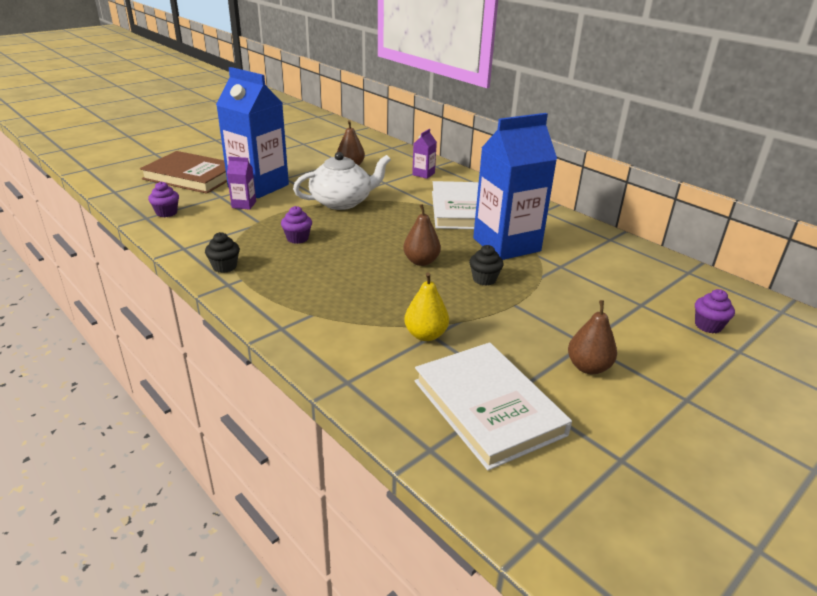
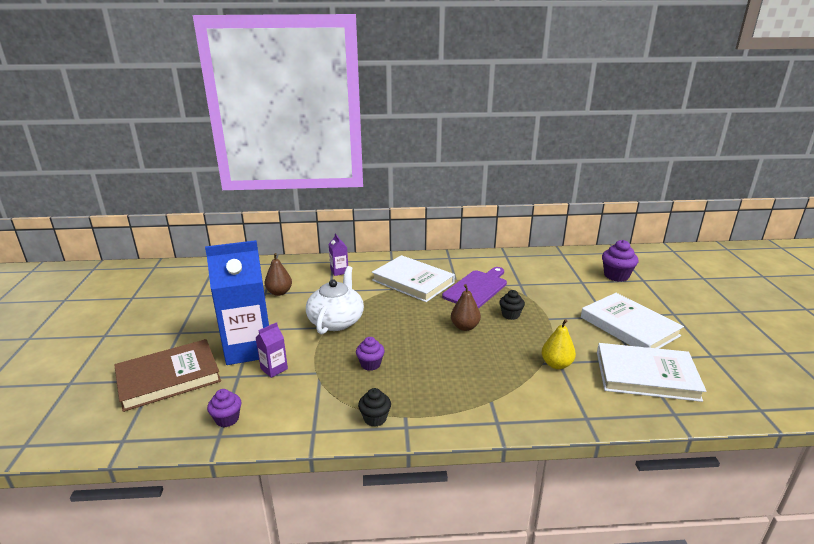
camera: 50 degrees left, 5 degrees down
(506, 245) = (477, 288): blue carton -> purple cutting board
(588, 367) = (629, 326): brown pear -> white book
(708, 326) = (616, 276): purple cupcake -> purple cupcake, size x1.55

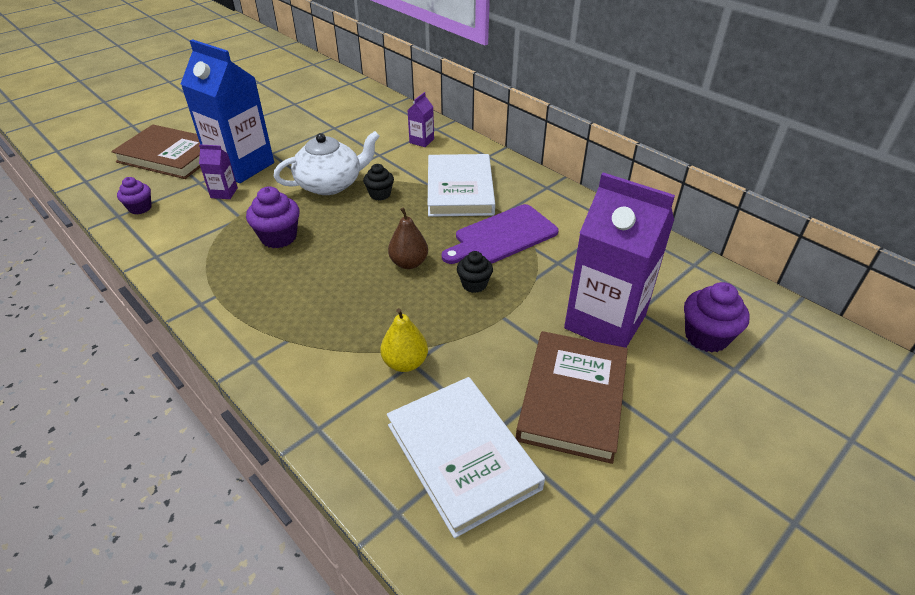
camera: 50 degrees right, 15 degrees up
(279, 292) = (343, 133): brown pear -> none
(370, 364) = (278, 237): purple cupcake -> purple cupcake, size x1.55
(375, 418) = (198, 280): black cupcake -> black cupcake (380, 194)
(477, 288) = (502, 236): purple cutting board -> purple cutting board turned 150 degrees clockwise
(581, 293) = (605, 322): none -> purple carton
(629, 326) = (573, 398): white book -> brown book

